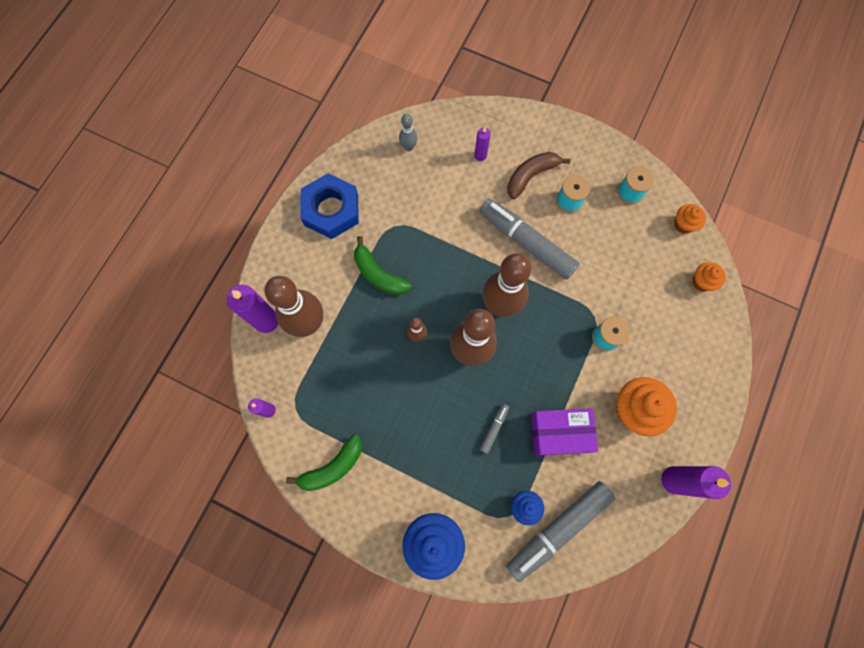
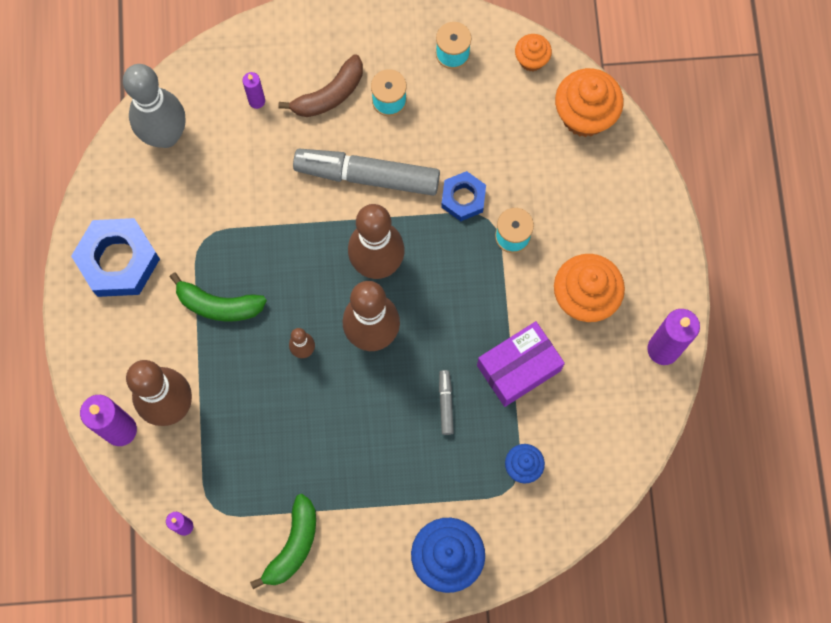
camera: 30 degrees left, 0 degrees up
(408, 147) = (165, 135): grey bowling pin -> grey bowling pin, size x2.18
(531, 176) = (329, 94): brown banana -> brown banana turned 150 degrees counterclockwise
(558, 529) = (570, 469): grey marker -> none
(584, 292) = (463, 198): none -> blue nut
(701, 282) = (584, 116): orange cupcake -> orange cupcake, size x1.81

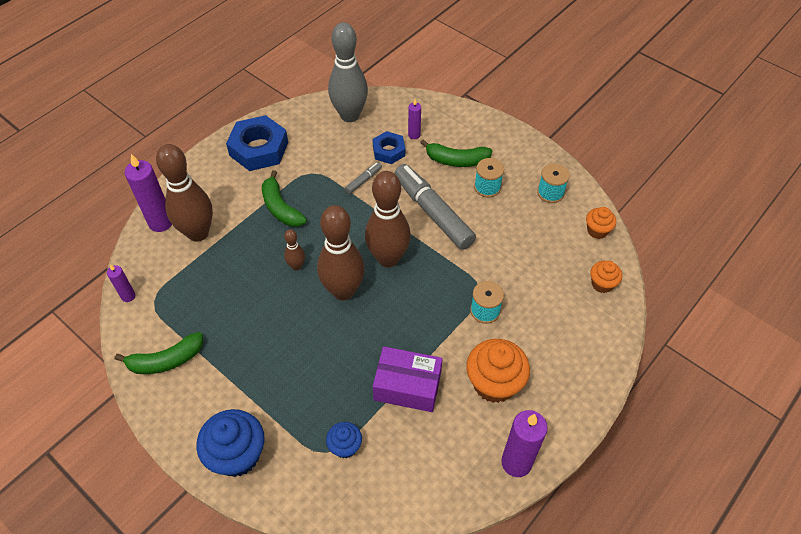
camera: 45 degrees right, 20 degrees down
(329, 94) = (456, 160): brown banana -> green banana
(445, 403) = (340, 365): grey marker -> grey marker (363, 180)
(463, 198) = (476, 267): blue nut -> blue nut (389, 151)
(584, 116) = (602, 284): orange cupcake -> orange cupcake, size x0.55

